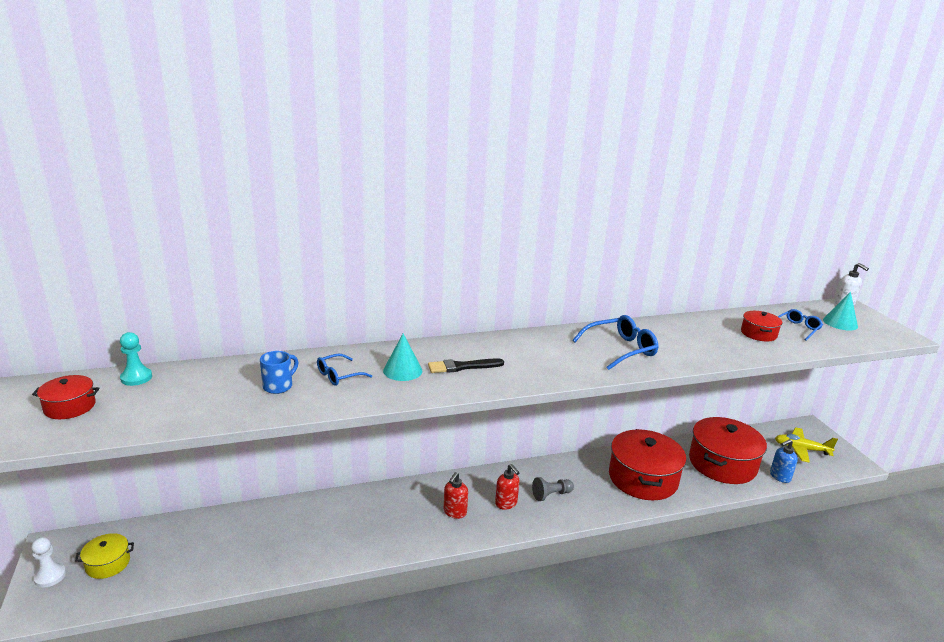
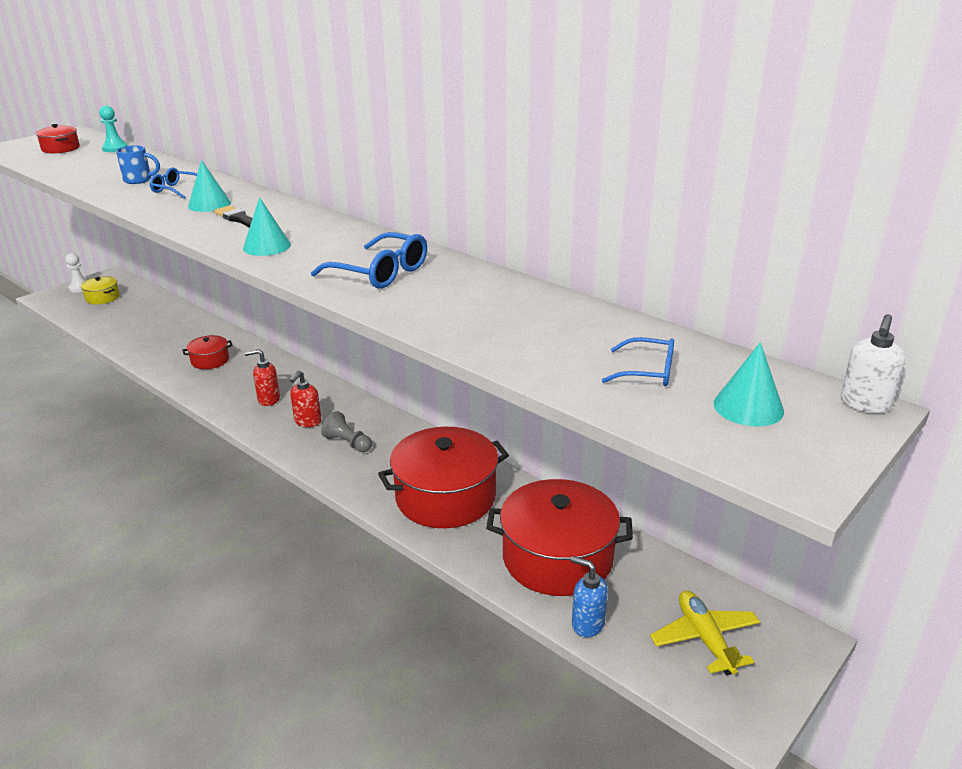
camera: 60 degrees right, 5 degrees up
(532, 371) = (267, 246): none -> turquoise cone
(758, 334) = (571, 344): red pot -> red pot (210, 360)

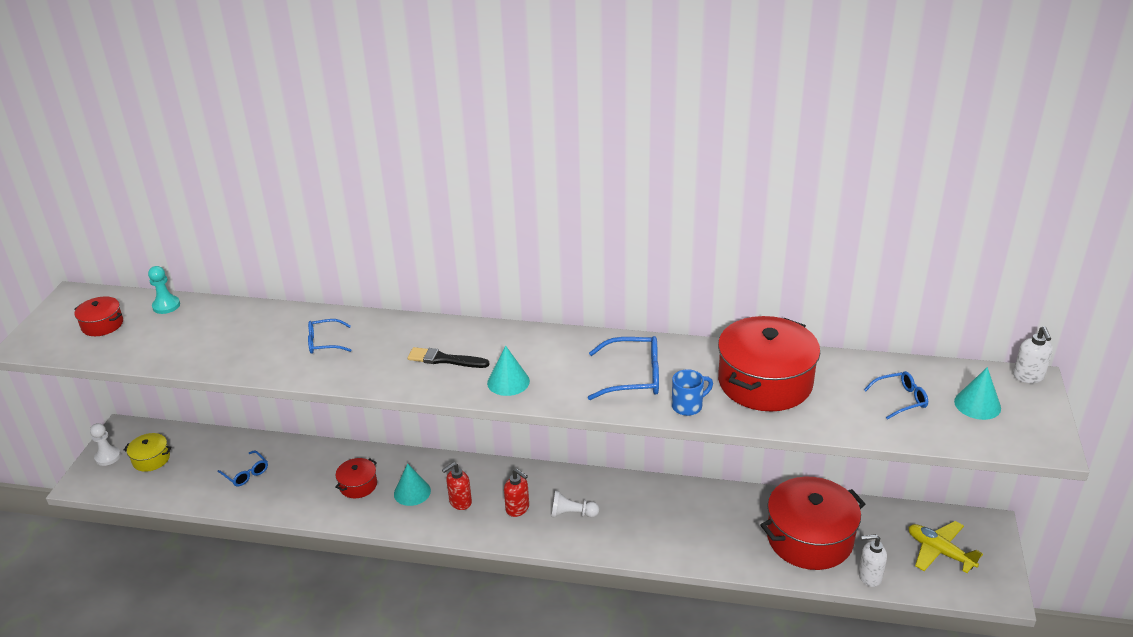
camera: 30 degrees left, 5 degrees up
(139, 180) = (266, 342): blue mug -> blue mug (688, 406)
(147, 326) = (246, 473): none -> blue glasses
(209, 204) = (385, 350): turquoise cone -> turquoise cone (412, 492)
(307, 422) = (518, 508): red soap dispenser -> red soap dispenser turned 45 degrees counterclockwise
(348, 443) = (572, 514): grey pawn -> white pawn
(445, 497) = (692, 526): red pot -> red pot (765, 382)
(587, 624) = (869, 576): blue soap dispenser -> white soap dispenser

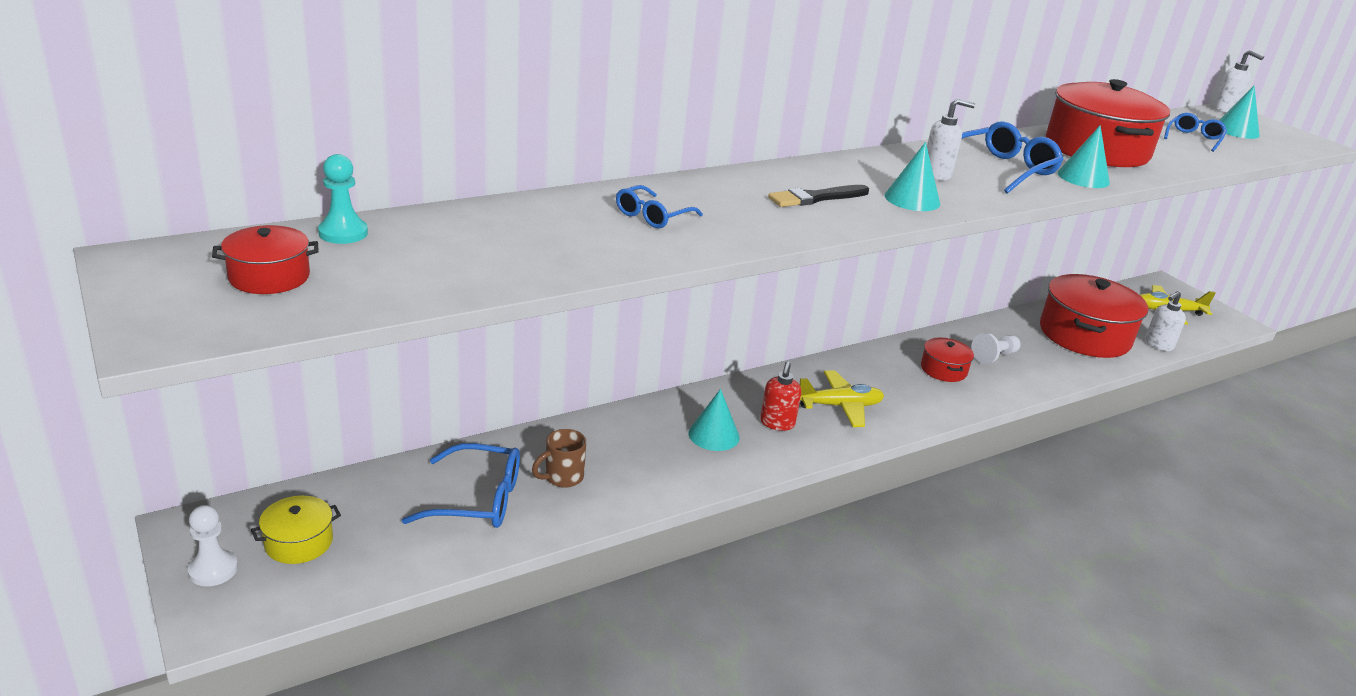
camera: 45 degrees left, 5 degrees down
(246, 473) = (477, 499): blue glasses -> blue glasses, size x1.62
(299, 480) = (562, 477): none -> brown mug
(358, 485) = (643, 453): red pot -> red pot (943, 370)
(518, 508) = (840, 406): red soap dispenser -> yellow plane
(570, 365) = (937, 174): none -> white soap dispenser
(572, 514) = (893, 390): white pawn -> white pawn (994, 356)
(688, 406) = (1083, 178): blue mug -> turquoise cone

